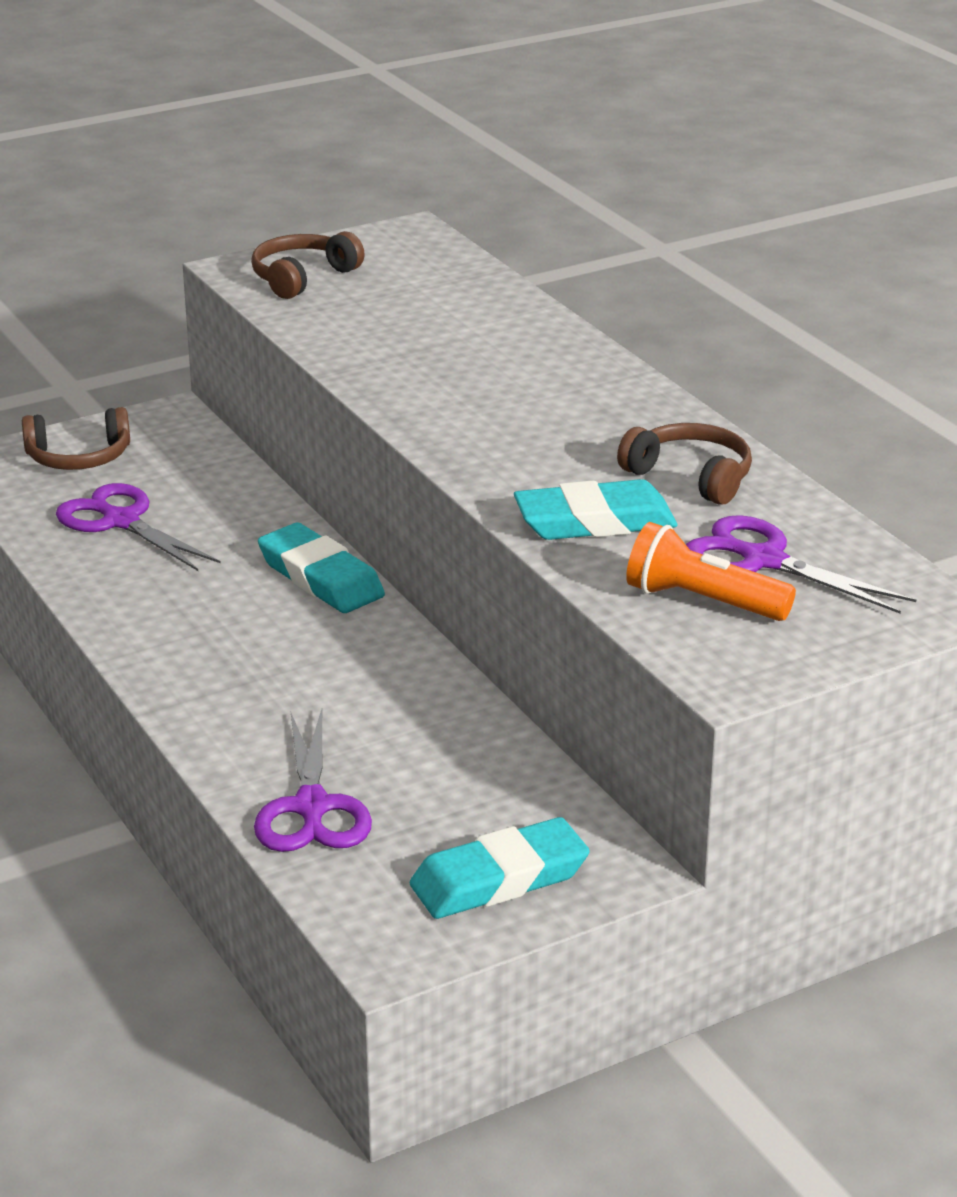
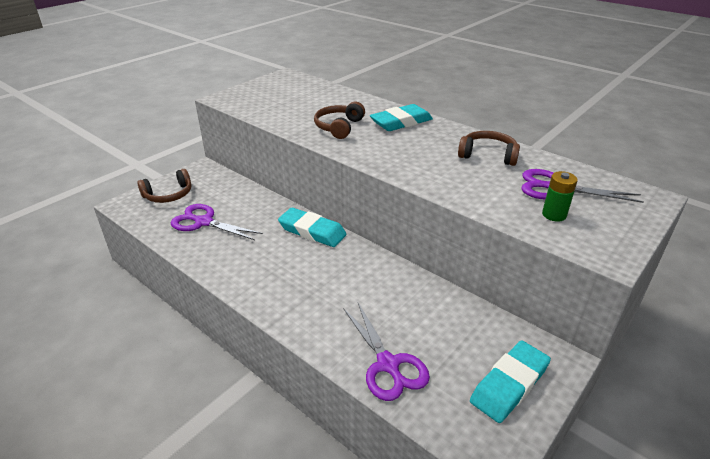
camera: 20 degrees left, 5 degrees up
(302, 277) = (253, 98): brown headphones -> brown headphones (339, 127)
(595, 521) = (468, 184): turquoise eraser -> turquoise eraser (401, 122)
(702, 601) = (554, 215): orange flashlight -> green battery

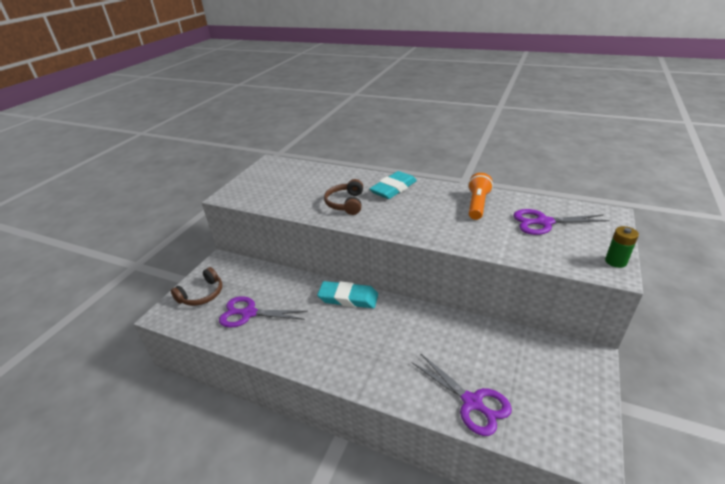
camera: 15 degrees left, 0 degrees up
(488, 155) = (477, 204): brown headphones -> orange flashlight
(509, 384) = (568, 390): turquoise eraser -> none
(554, 215) = (555, 246): green battery -> green battery (615, 261)

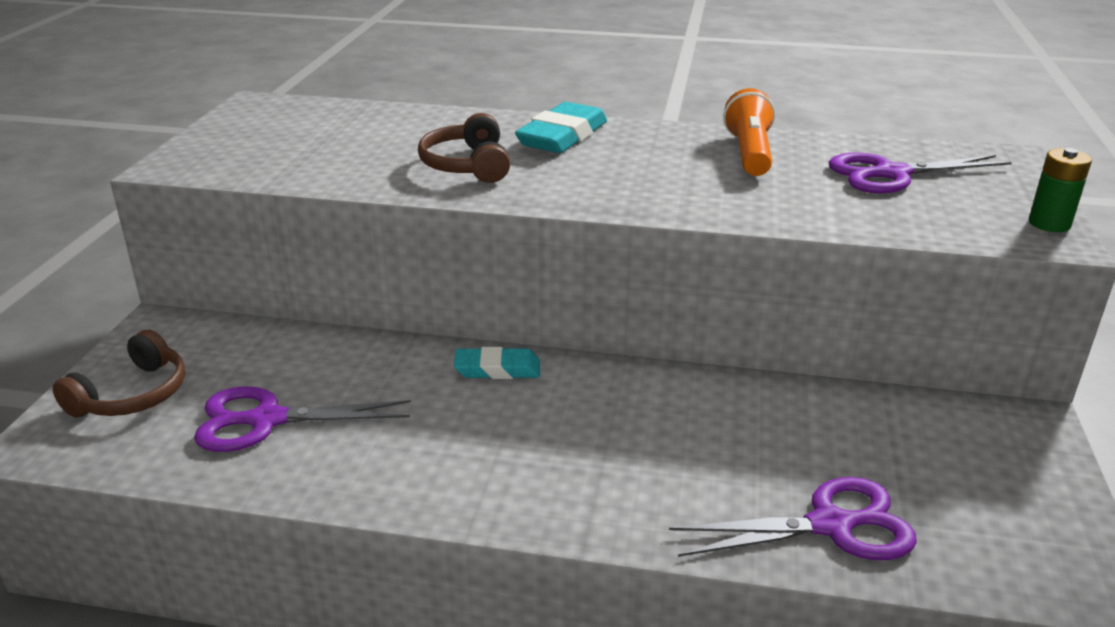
camera: 15 degrees left, 5 degrees down
(348, 298) = (497, 369): turquoise eraser -> turquoise eraser, size x0.64
(472, 402) = (830, 525): purple scissors -> purple scissors turned 45 degrees counterclockwise

